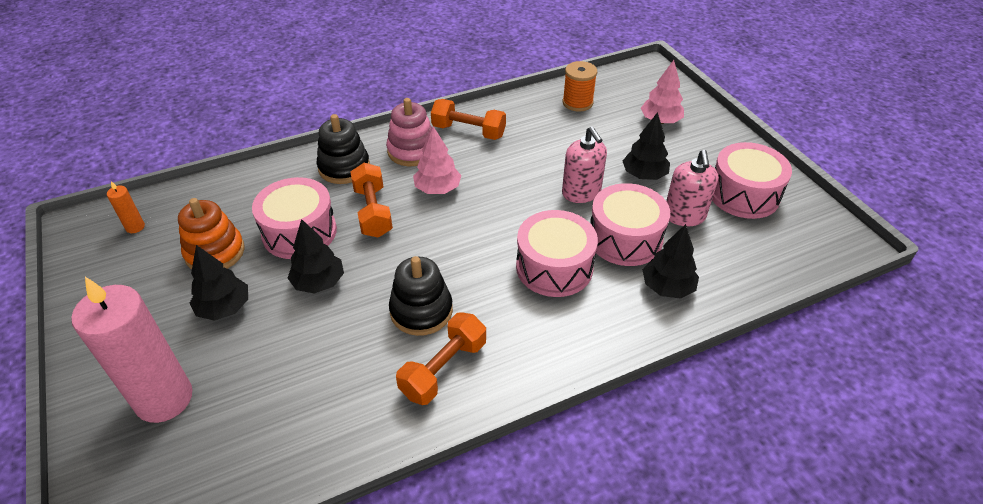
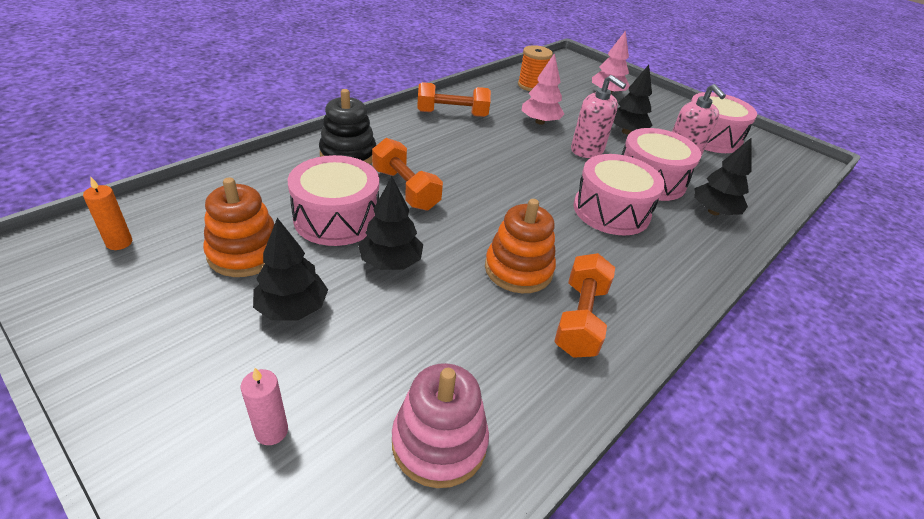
camera: 25 degrees left, 5 degrees down
(164, 399) = (271, 431): pink candle -> pink candle, size x0.41
(412, 151) = (409, 134): pink stacking toy -> pink stacking toy (439, 442)
(421, 311) = (518, 269): black stacking toy -> orange stacking toy
(438, 189) = (457, 162): pink tree -> pink tree (540, 122)

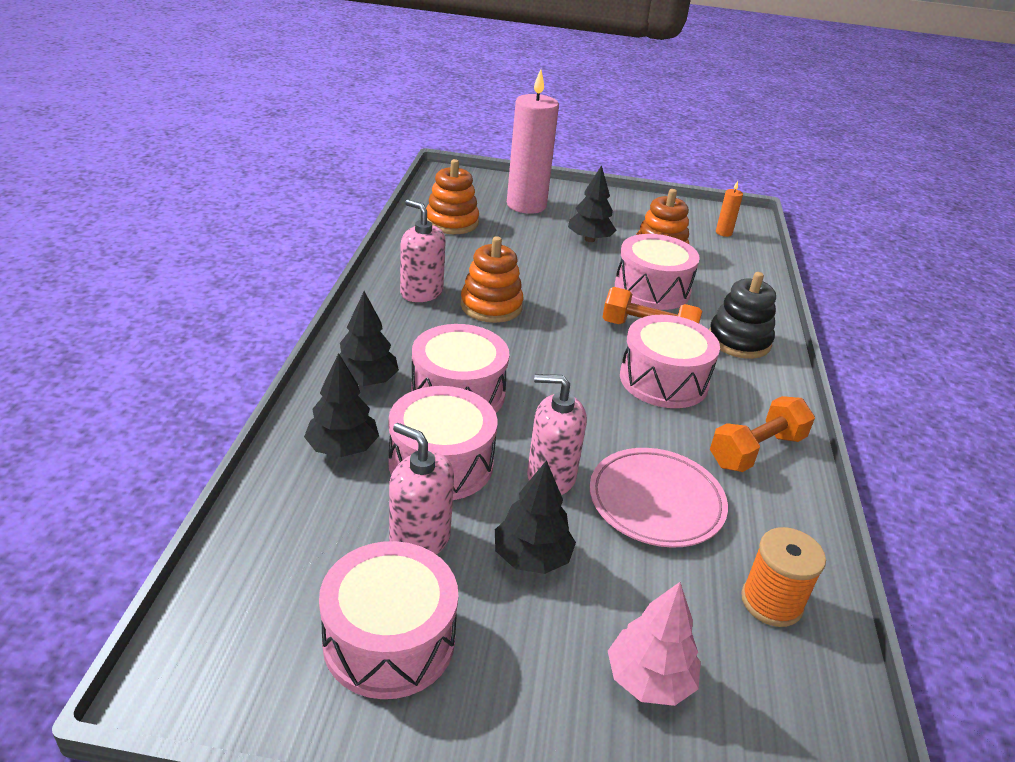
camera: 145 degrees right, 5 degrees down
(271, 431) = (526, 205): pink candle -> pink candle, size x2.44
(391, 262) = (577, 278): black tree -> black tree (365, 381)
(439, 442) = (451, 222): pink stacking toy -> orange stacking toy
(449, 159) = (663, 380): none -> pink drum
(540, 122) = (656, 502): pink tree -> pink plate
(580, 319) = (421, 292): orange dumbbell -> pink soap dispenser

